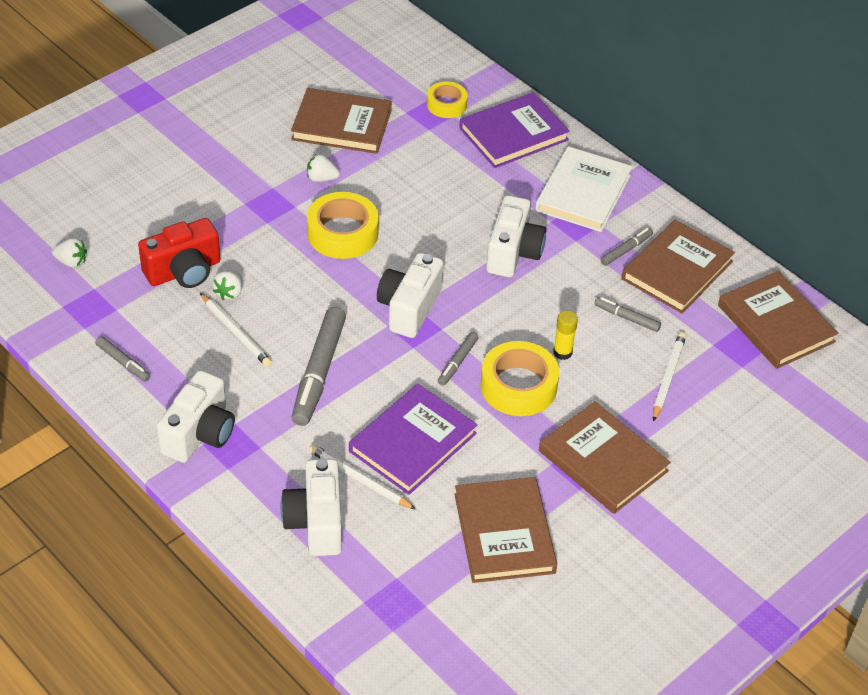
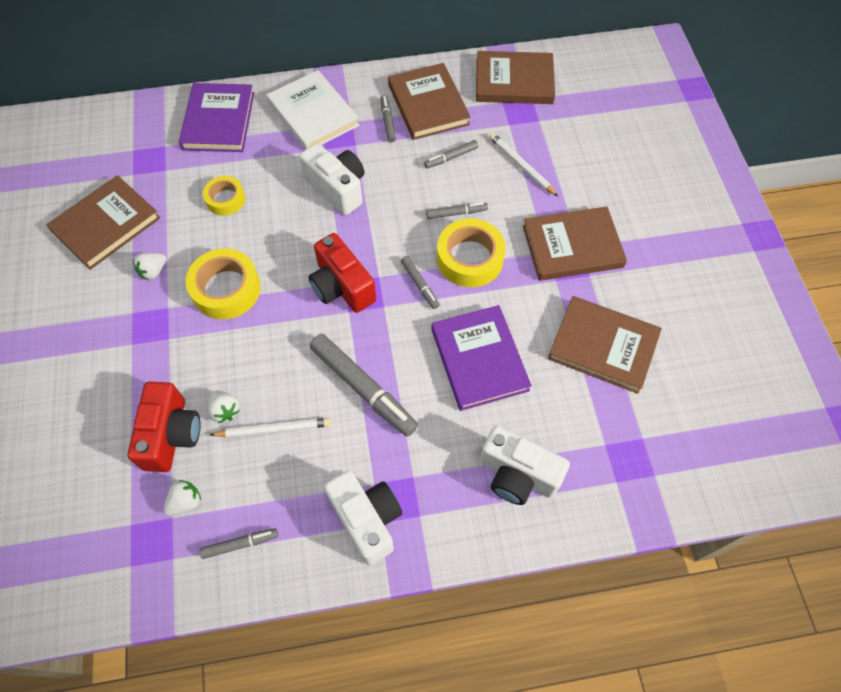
camera: 55 degrees left, 15 degrees up
(71, 262) = (81, 529): white strawberry -> white strawberry (186, 502)
(360, 479) = (493, 418): white pencil -> none
(409, 308) = (342, 287): white camera -> red camera
(446, 104) = (149, 144): yellow tape -> yellow tape (225, 199)
(562, 352) = (456, 213): yellow glue stick -> grey marker

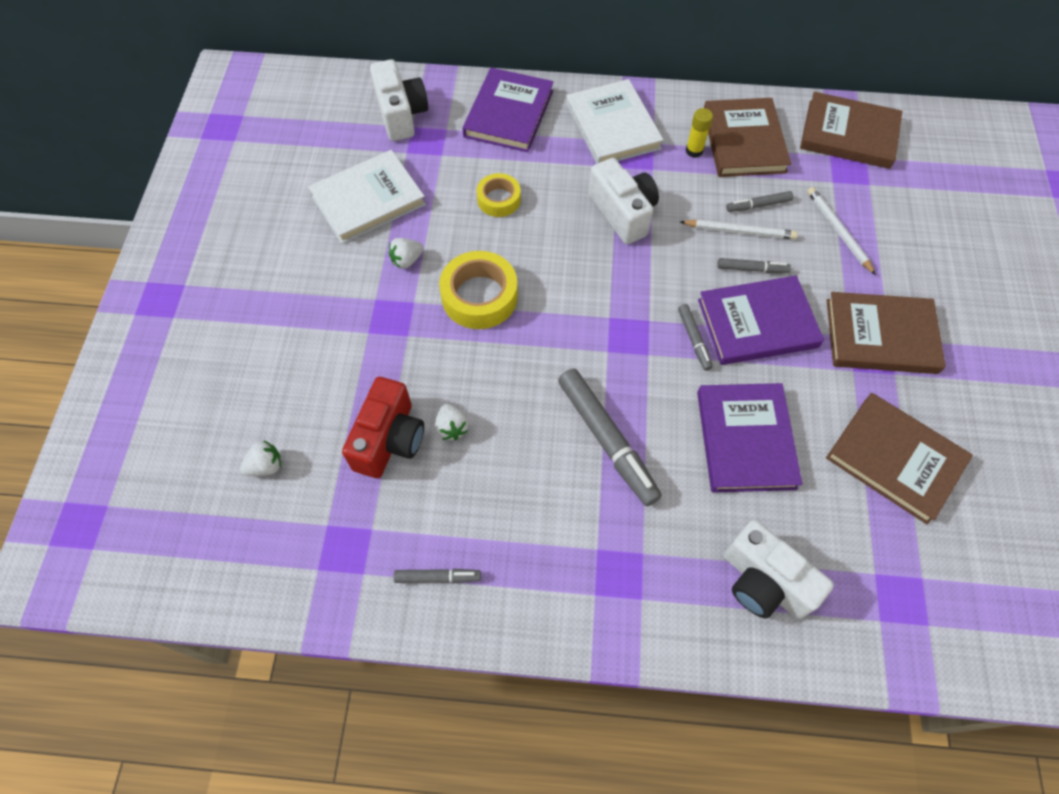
camera: 15 degrees right, 0 degrees up
(106, 225) = (368, 200): brown book -> white book
(186, 502) = (389, 516): white strawberry -> white strawberry (266, 466)
(273, 429) = (499, 461): white pencil -> white pencil (739, 231)
(342, 287) = (606, 322): red camera -> none
(367, 519) = (581, 587): white camera -> white camera (401, 114)
(388, 121) = (694, 151): grey marker -> yellow glue stick
(470, 258) = (757, 323): yellow tape -> purple book

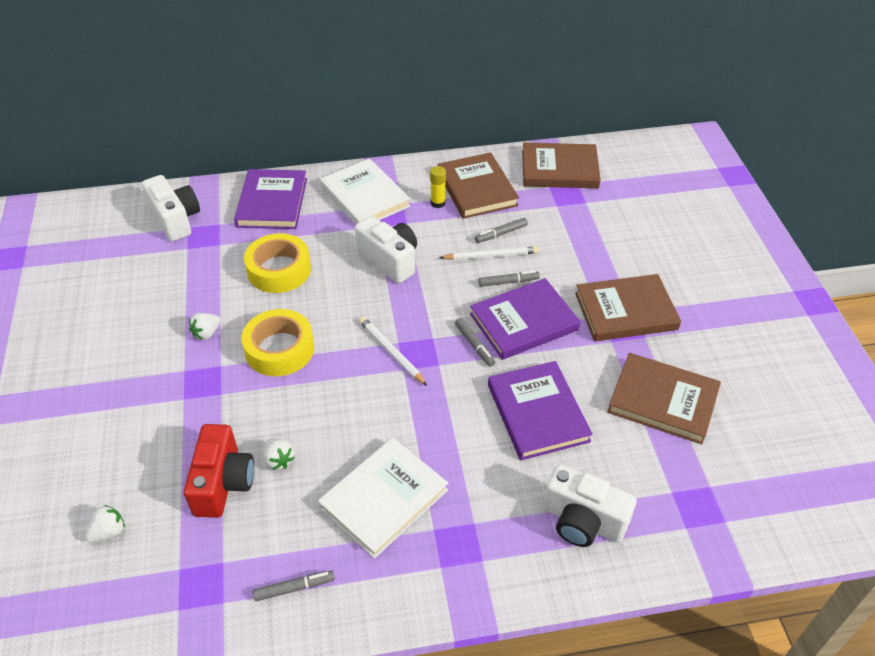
camera: 15 degrees left, 15 degrees down
(368, 200) = (160, 292): white book -> white book (384, 499)
(499, 199) = (279, 270): yellow tape -> yellow tape, size x1.63
(607, 440) = (420, 439): grey marker -> none
(838, 231) = (571, 241): white pencil -> white pencil (391, 352)

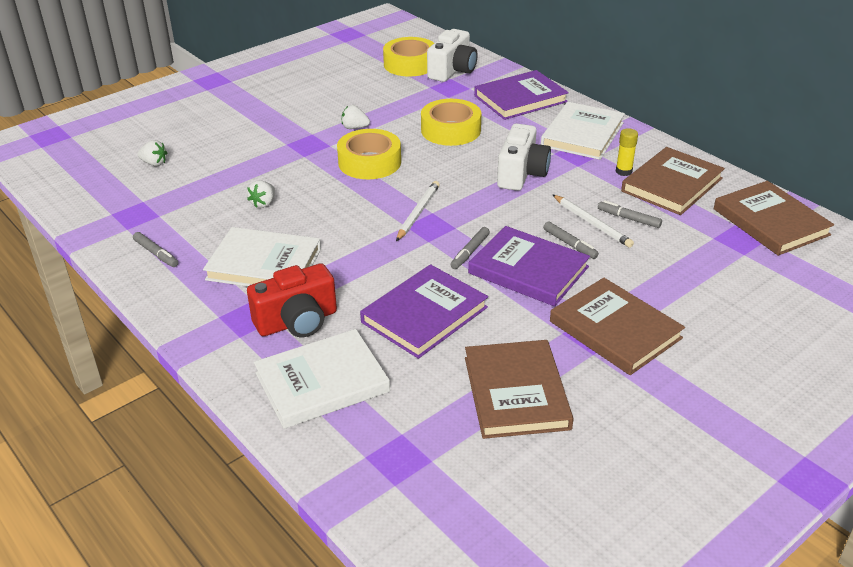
camera: 60 degrees right, 10 degrees down
(129, 241) = (410, 64): none -> yellow tape
(223, 483) = (225, 189): red camera -> red camera (297, 322)
(582, 521) = (322, 382): white camera -> white book

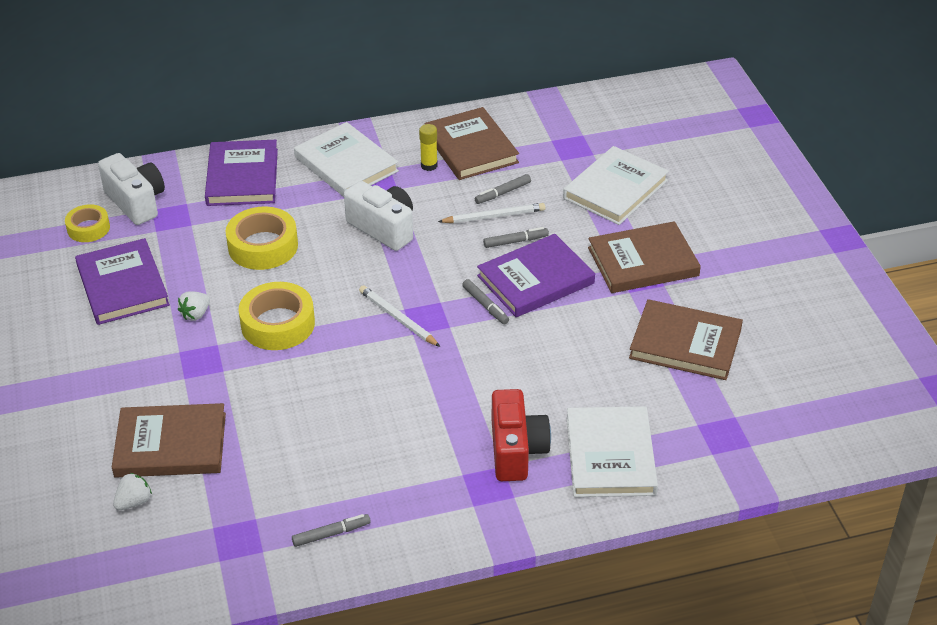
camera: 65 degrees left, 5 degrees up
(263, 203) = (296, 426): white strawberry -> none
(264, 264) = (409, 452): white book -> white book (615, 189)
(410, 64) = (88, 228): yellow tape -> yellow tape, size x0.61
(424, 315) = (557, 364): purple book -> purple book (123, 285)
(770, 222) = (561, 121): brown book -> brown book (171, 445)

